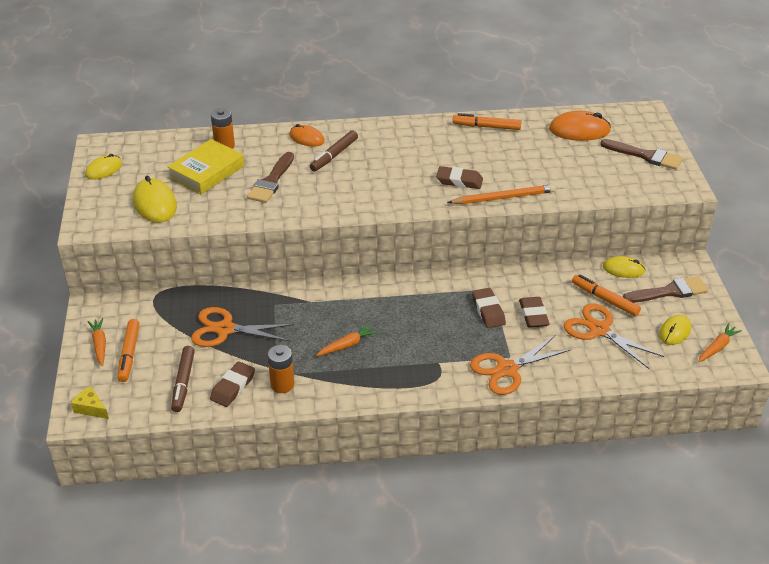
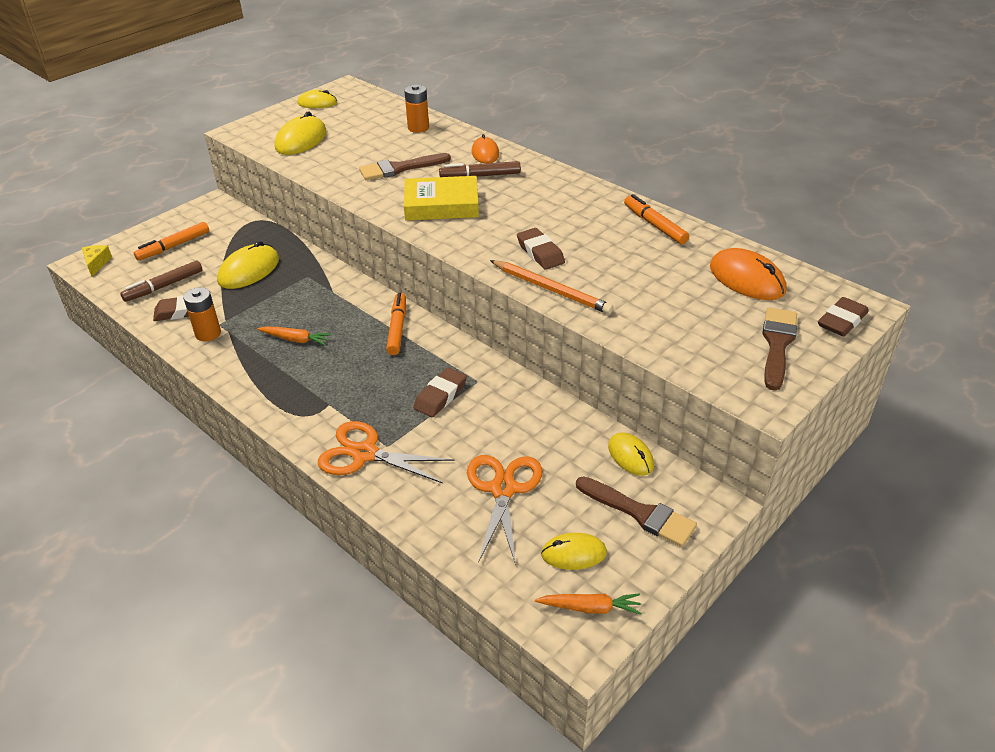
camera: 50 degrees right, 0 degrees up
(99, 345) = (172, 229): orange carrot -> none
(207, 172) = (372, 138): yellow book -> yellow book (441, 205)
(225, 329) = (249, 270): orange scissors -> yellow mouse
(533, 315) = (470, 429): brown eraser -> brown eraser (841, 321)
(605, 299) = (560, 468): orange marker -> orange marker (397, 328)
(645, 156) = (777, 344): brown brush -> brown brush turned 150 degrees counterclockwise

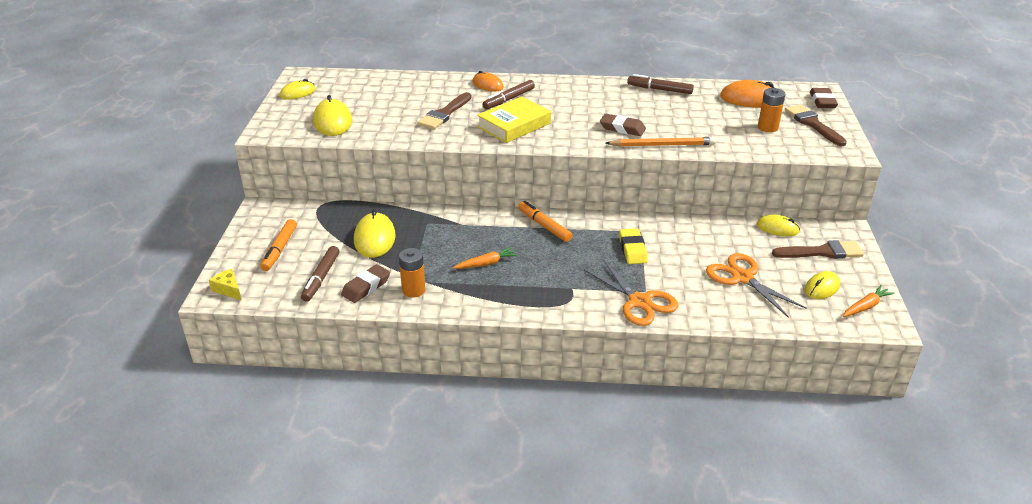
camera: 40 degrees left, 5 degrees down
(365, 453) = (639, 302): orange scissors -> orange scissors turned 105 degrees counterclockwise
(418, 128) = (411, 84): orange battery -> orange battery (768, 127)
(440, 396) = (632, 249): brown eraser -> yellow eraser
(654, 225) = (659, 89): orange marker -> brown marker

